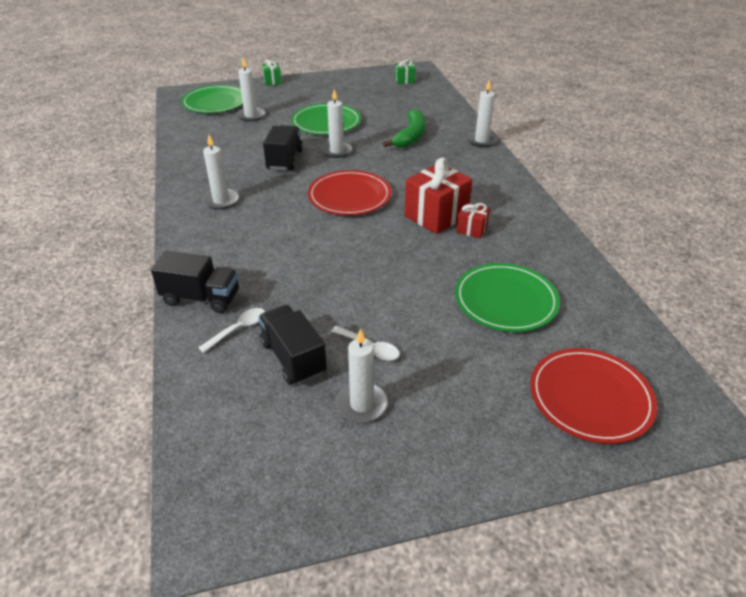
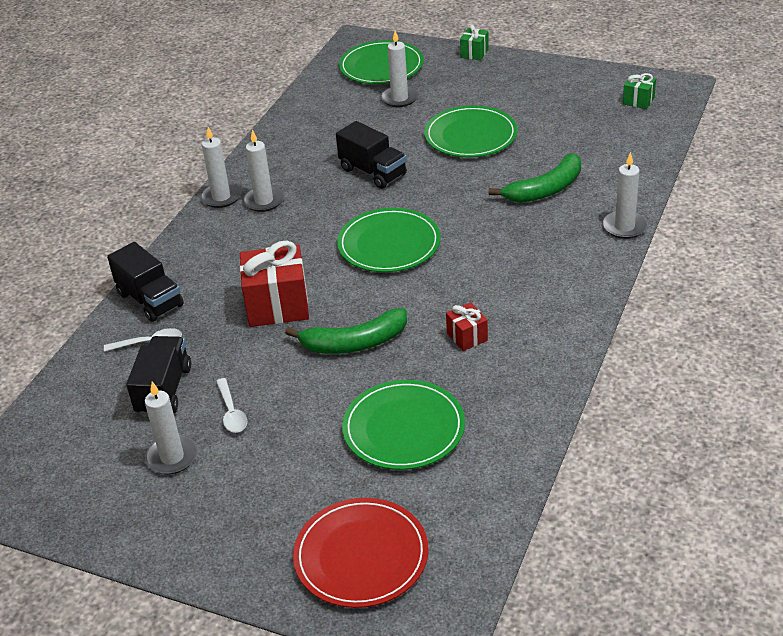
camera: 40 degrees right, 0 degrees up
(284, 160) = (373, 172): black truck -> black truck turned 90 degrees clockwise
(336, 151) = (439, 180): white candle -> white candle (221, 197)
(349, 196) = (389, 244): red plate -> green plate
(402, 263) = (354, 343): none -> green banana
(436, 216) = (449, 305): red gift -> red gift (277, 305)

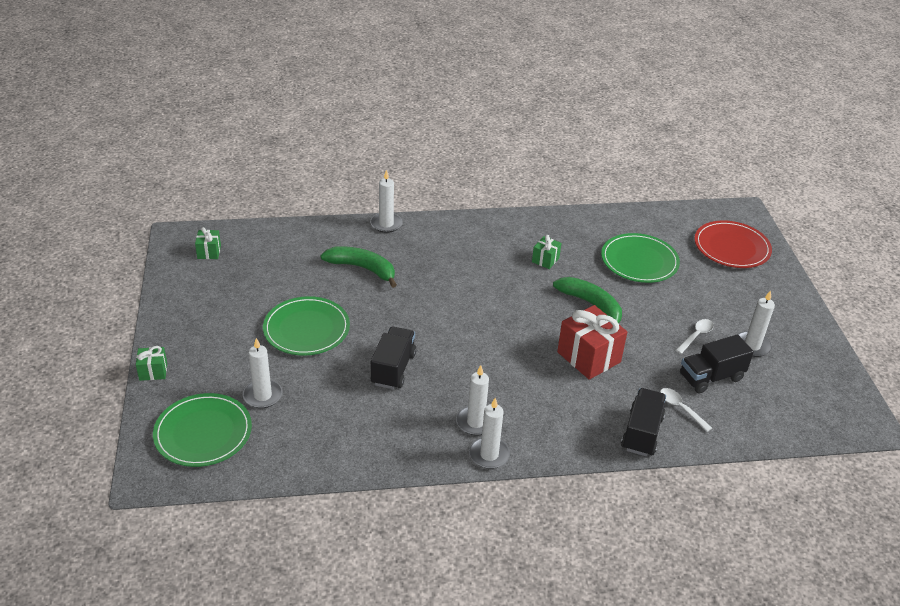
camera: 125 degrees left, 0 degrees up
(389, 244) = (480, 326): green plate -> none
(467, 337) = (545, 260): red gift -> green gift

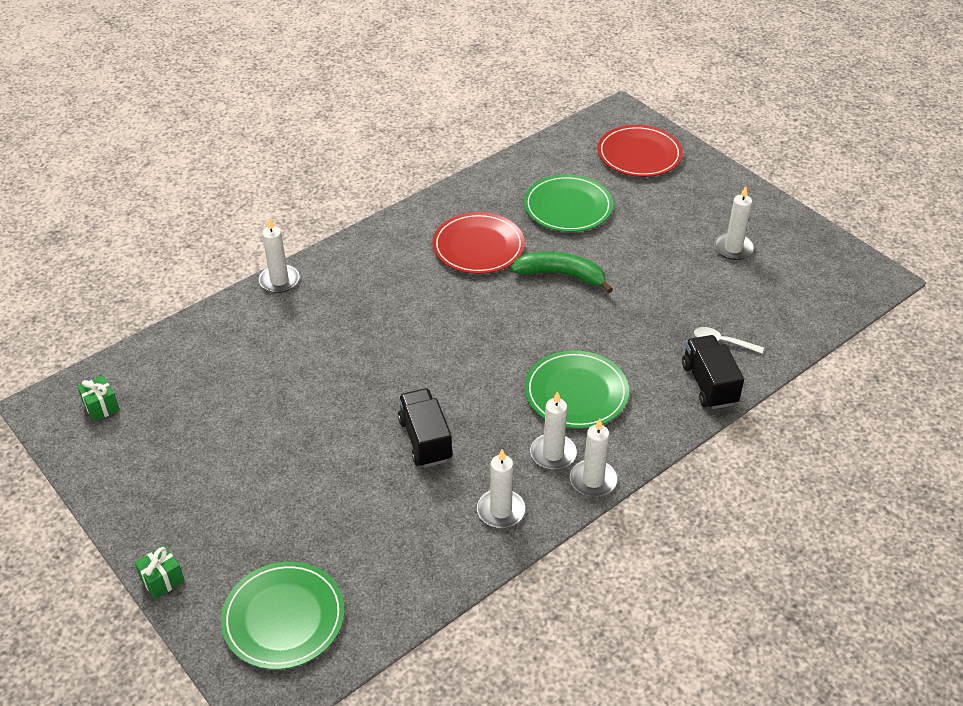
camera: 30 degrees left, 5 degrees up
(262, 395) = (313, 541): white candle -> white candle (501, 510)
(306, 329) = (295, 442): green plate -> green plate (576, 393)
(363, 268) = (298, 344): green banana -> none
(545, 260) = (478, 246): green gift -> red plate
(588, 357) = (602, 331): red gift -> none
(696, 336) = (679, 262): white spoon -> none
(711, 377) = (723, 297): black truck -> none

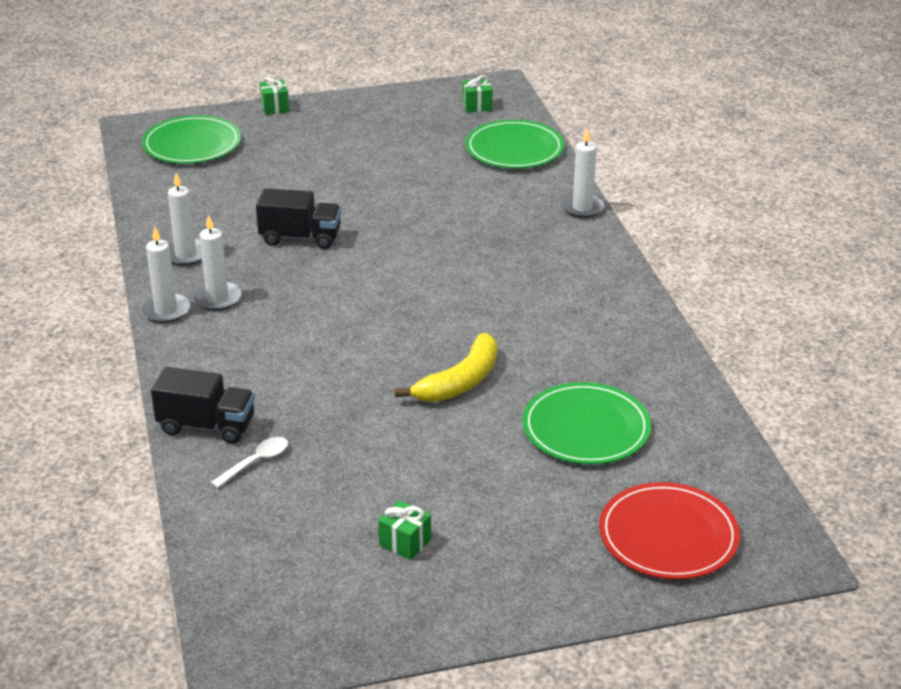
camera: 115 degrees right, 10 degrees down
(478, 246) = (553, 338): red plate -> none
(562, 275) = (460, 382): green banana -> yellow banana
(576, 393) = (277, 335): green plate -> green plate (514, 149)
(733, 248) = (405, 542): white candle -> green gift

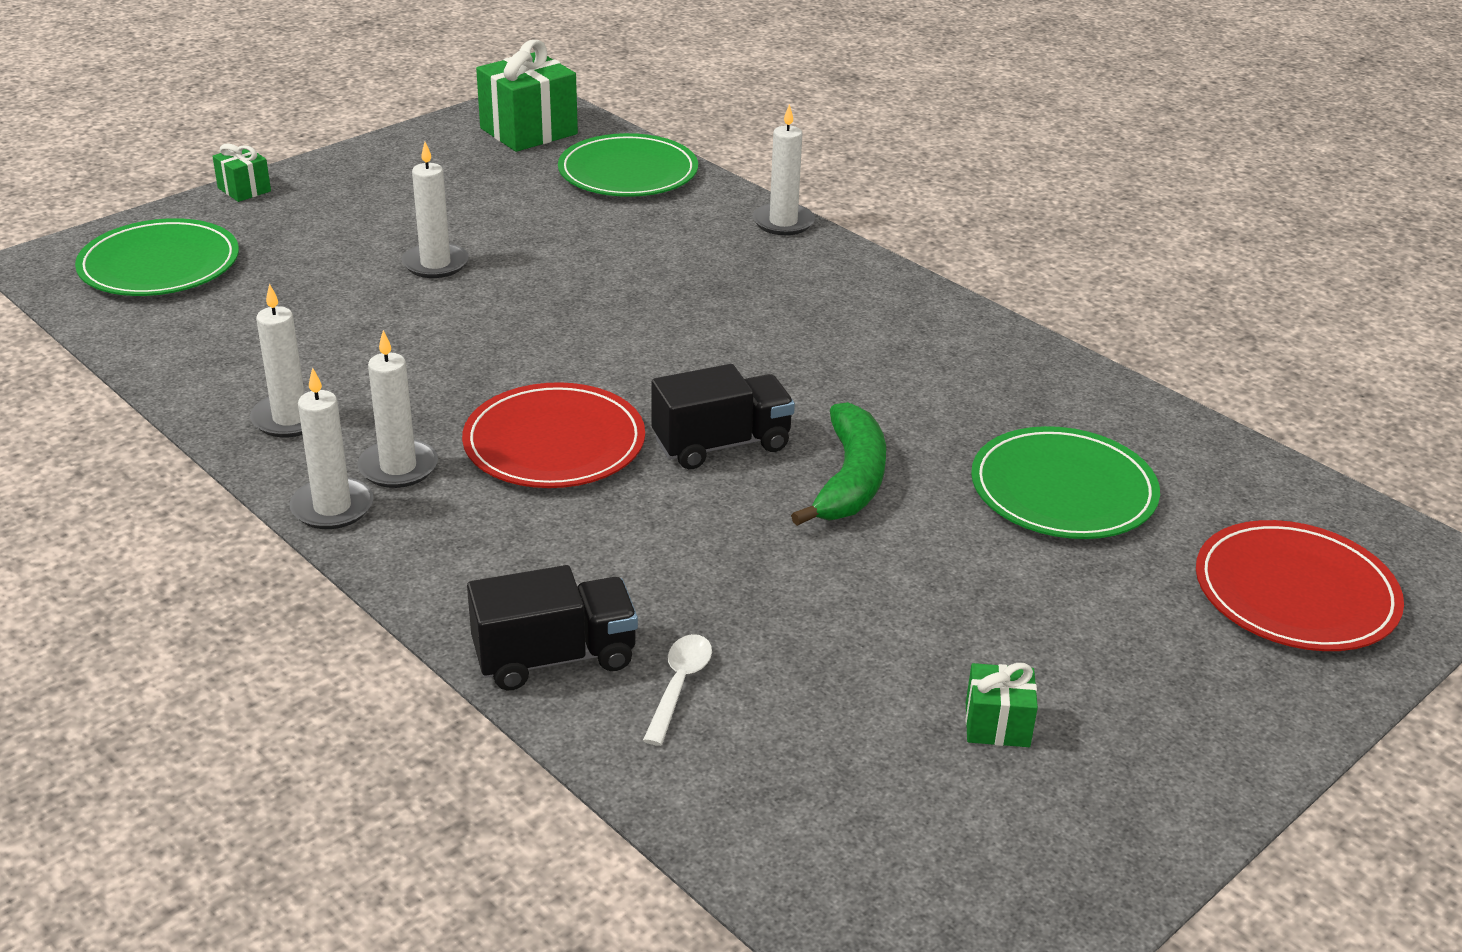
camera: 30 degrees left, 0 degrees up
(300, 238) = (445, 351): black truck -> black truck (721, 444)
(312, 309) = (554, 442): none -> red plate
(342, 182) = (435, 264): none -> white candle
(460, 382) = (850, 480): yellow banana -> green banana
(477, 106) = (528, 131): green gift -> green gift, size x1.96

